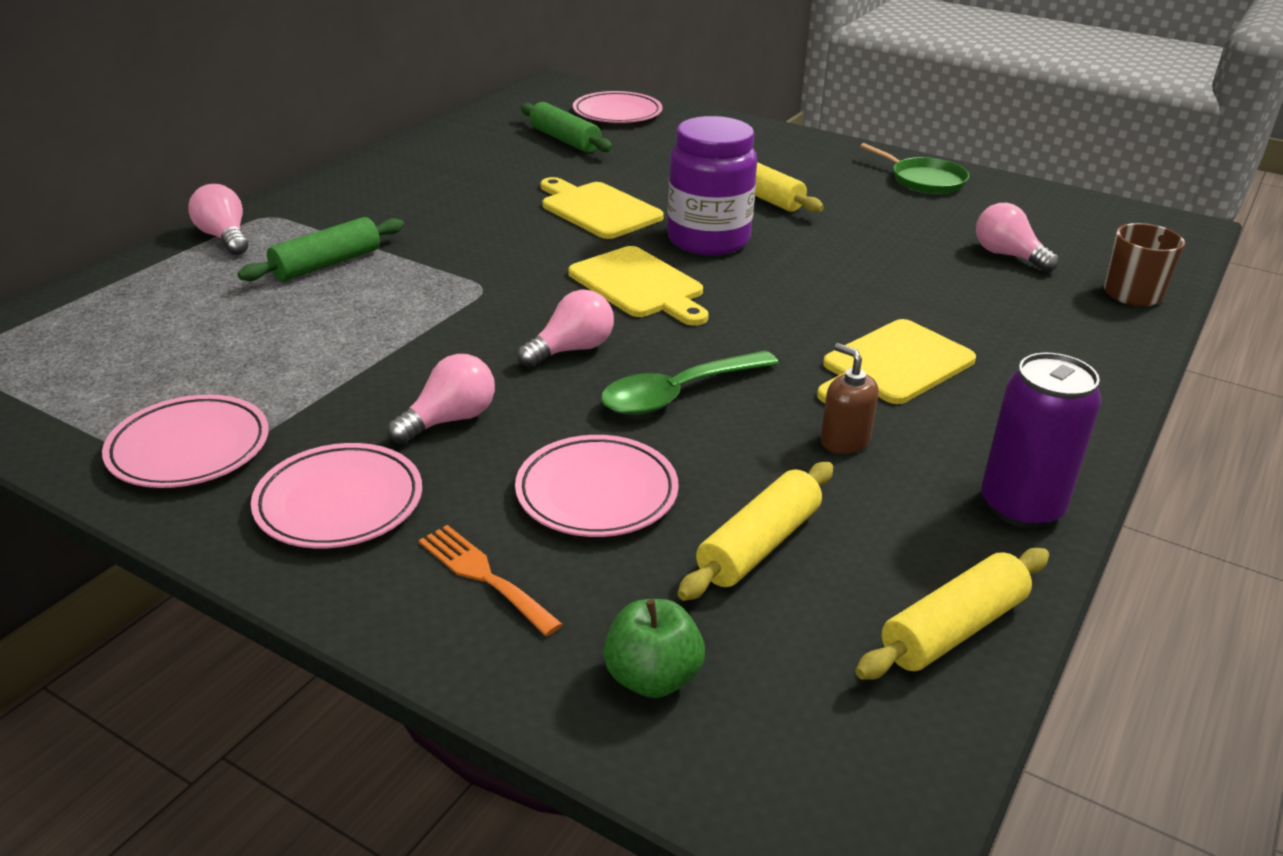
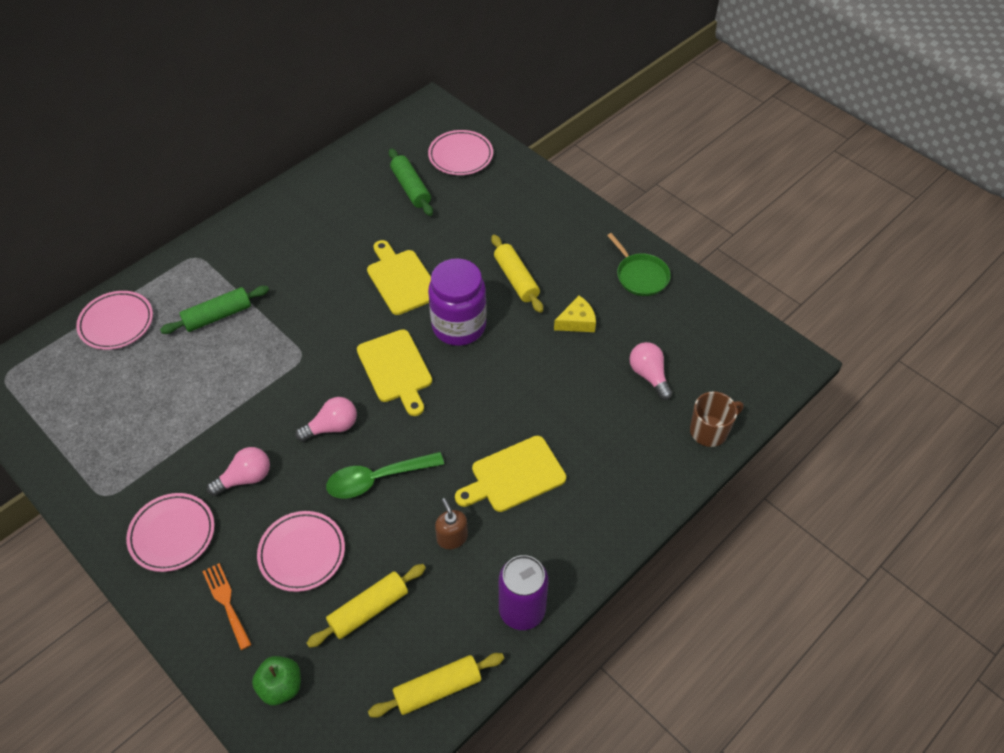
camera: 15 degrees right, 20 degrees up
(189, 448) = (109, 476): pink plate -> pink plate (116, 323)
(224, 237) = (165, 277): pink light bulb -> none
(872, 222) = (577, 322): none -> yellow cheese

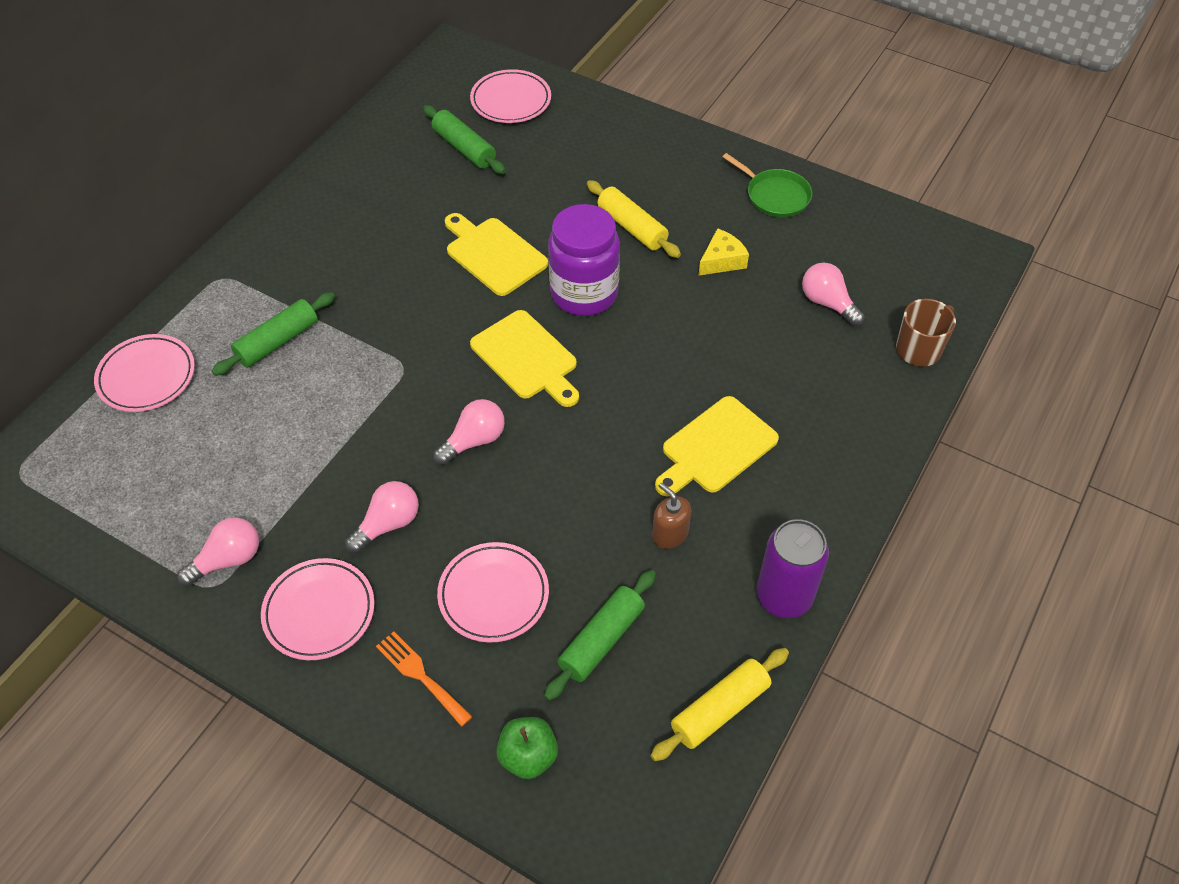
camera: 15 degrees left, 0 degrees up
(123, 478) = (228, 560): none -> pink light bulb
(369, 610) = (601, 640): yellow rolling pin -> green rolling pin
(377, 479) = (553, 488): green spoon -> none

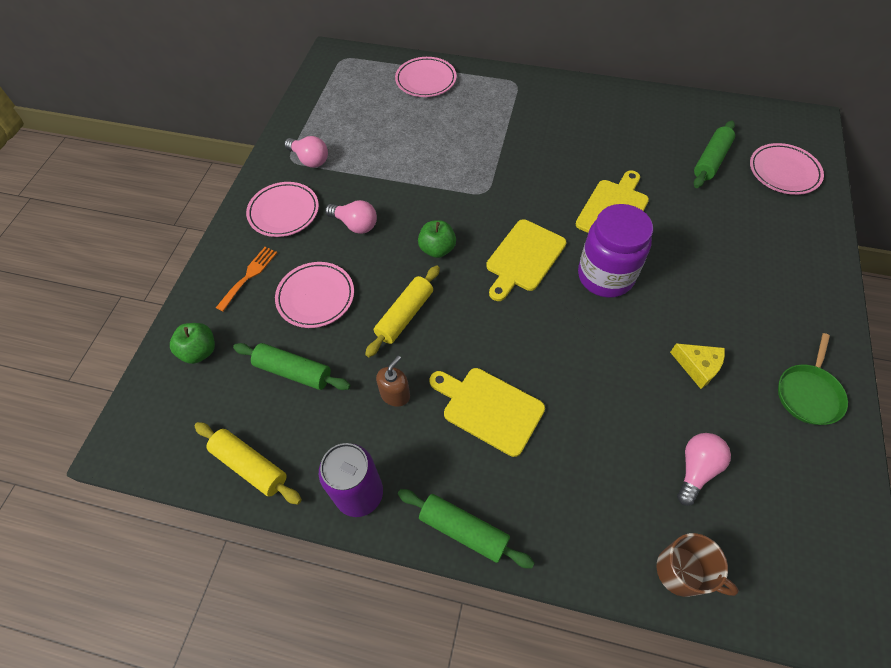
camera: 75 degrees right, 5 degrees up
(277, 341) = (477, 125): green rolling pin -> green rolling pin (464, 530)
(474, 441) = (437, 249): pink light bulb -> green apple
(632, 227) = (696, 290): yellow rolling pin -> yellow rolling pin (405, 315)

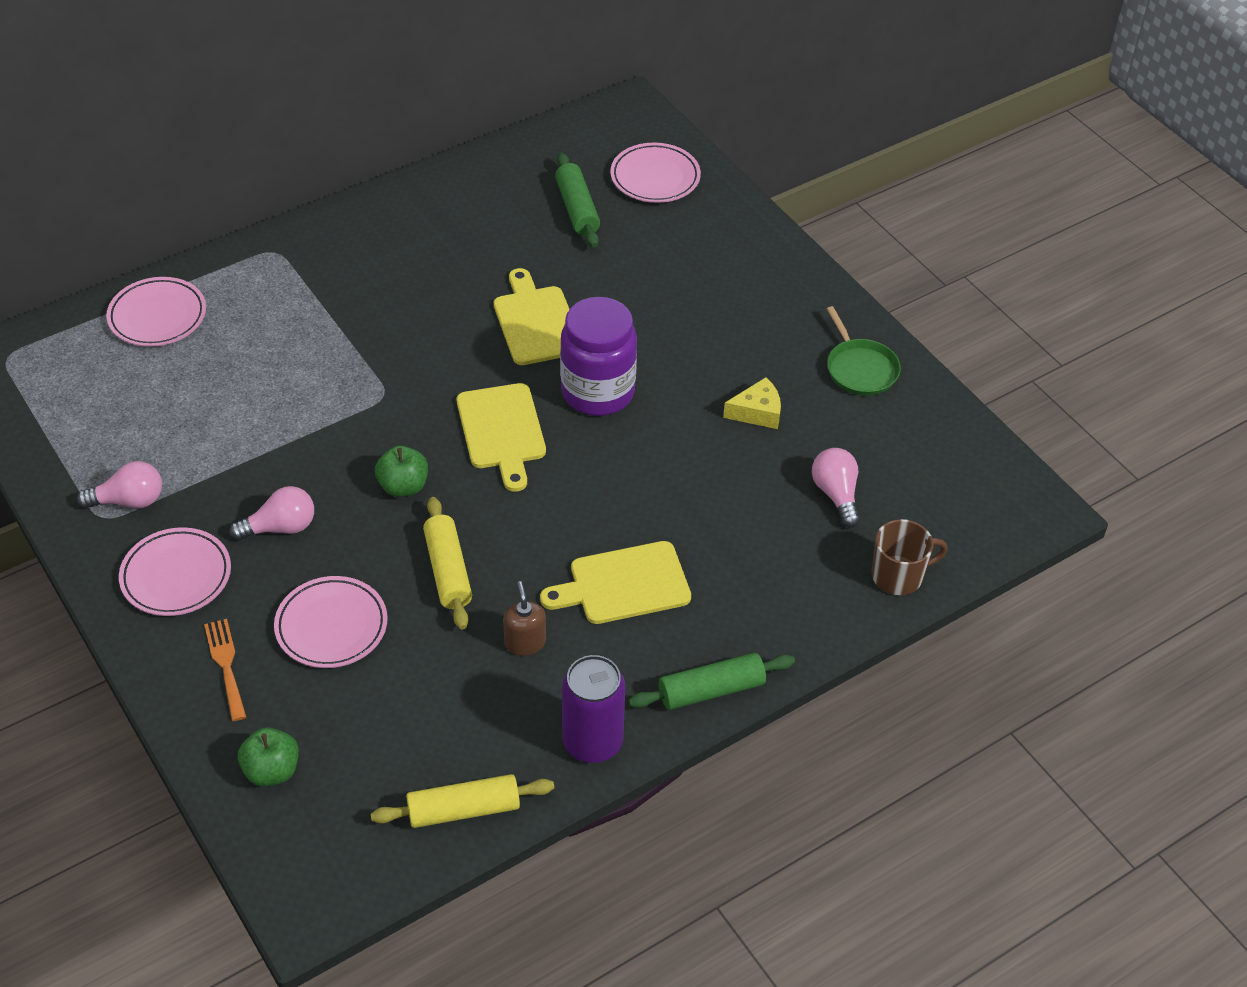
camera: 50 degrees left, 10 degrees down
(293, 371) = (399, 705): green rolling pin -> none

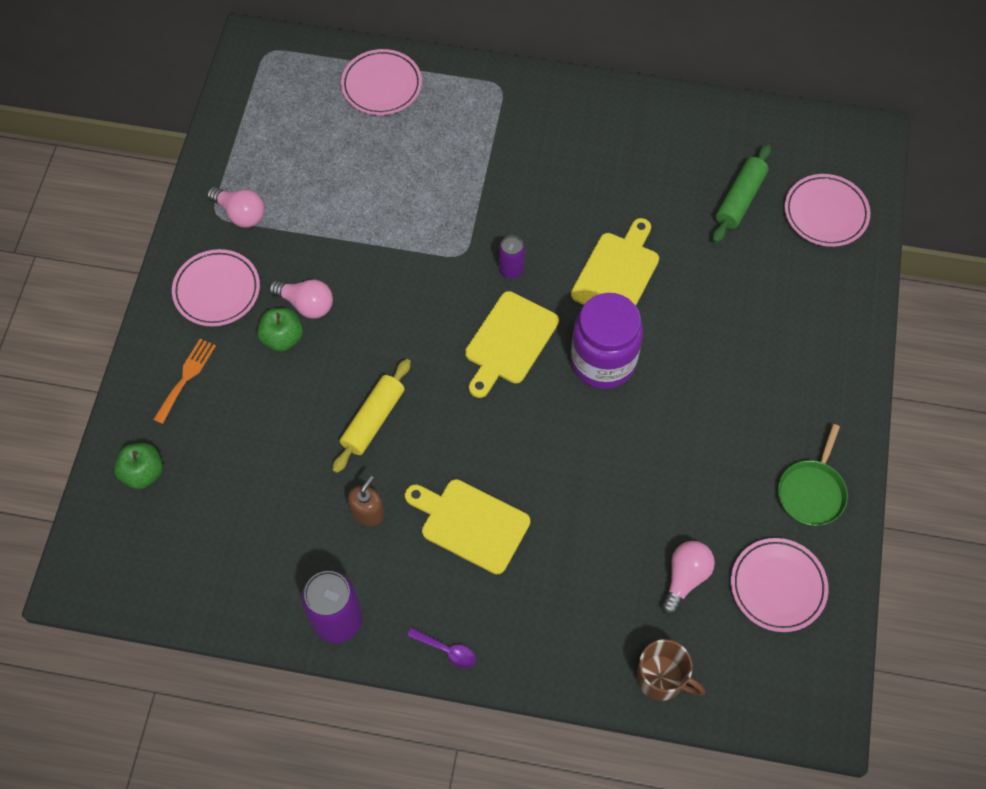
camera: 45 degrees right, 15 degrees up
(331, 626) = (268, 401): pink plate -> pink plate (778, 586)
(403, 486) = (407, 334): green apple -> green apple (282, 338)
(442, 378) = (511, 269): none -> purple can
(463, 810) = (219, 597): yellow rolling pin -> none
(711, 690) = (446, 650): green rolling pin -> purple spoon
(757, 412) = (698, 467): yellow cheese -> none

